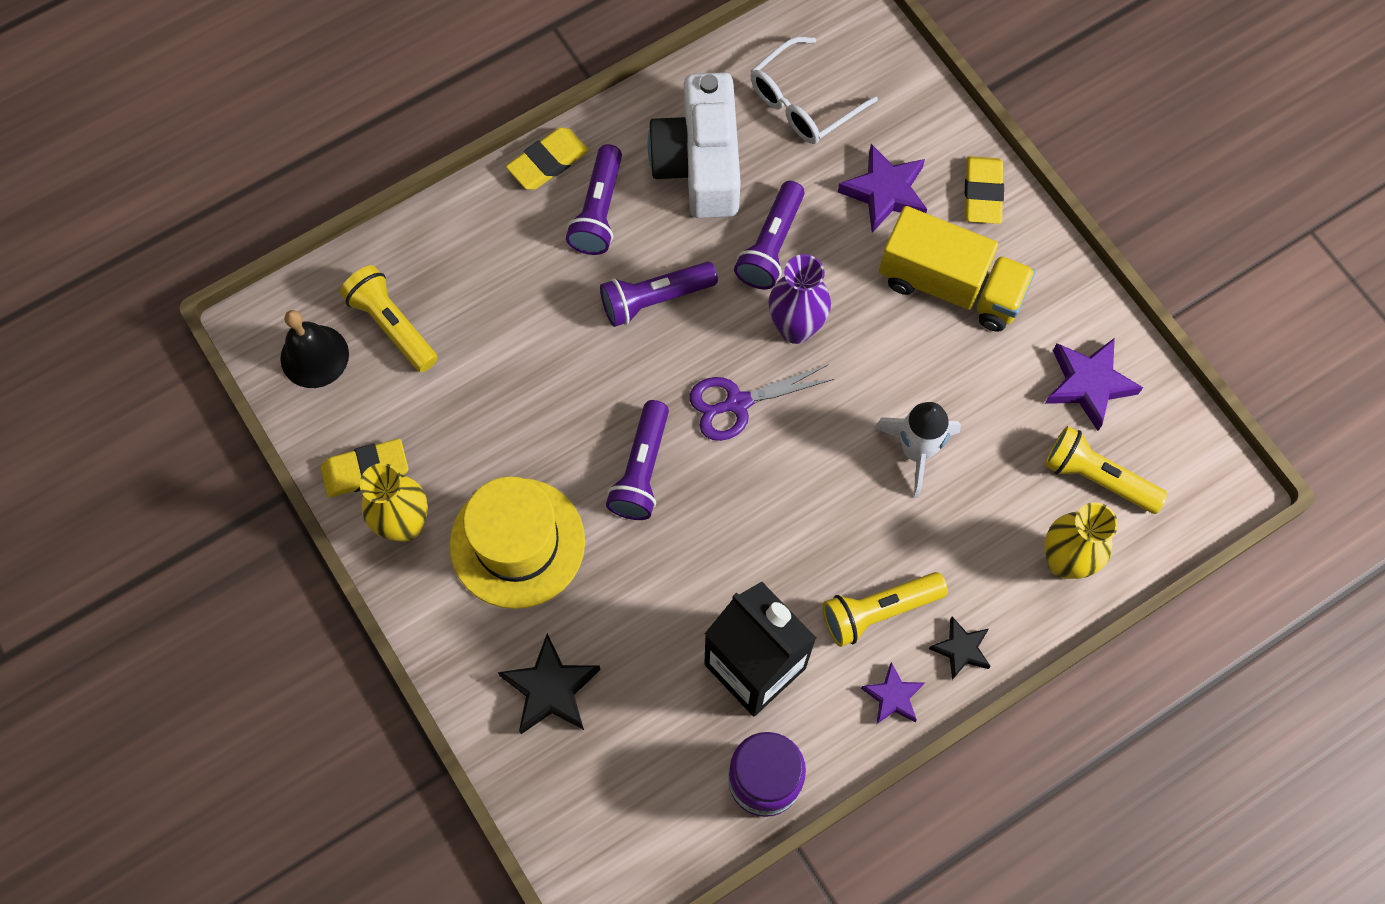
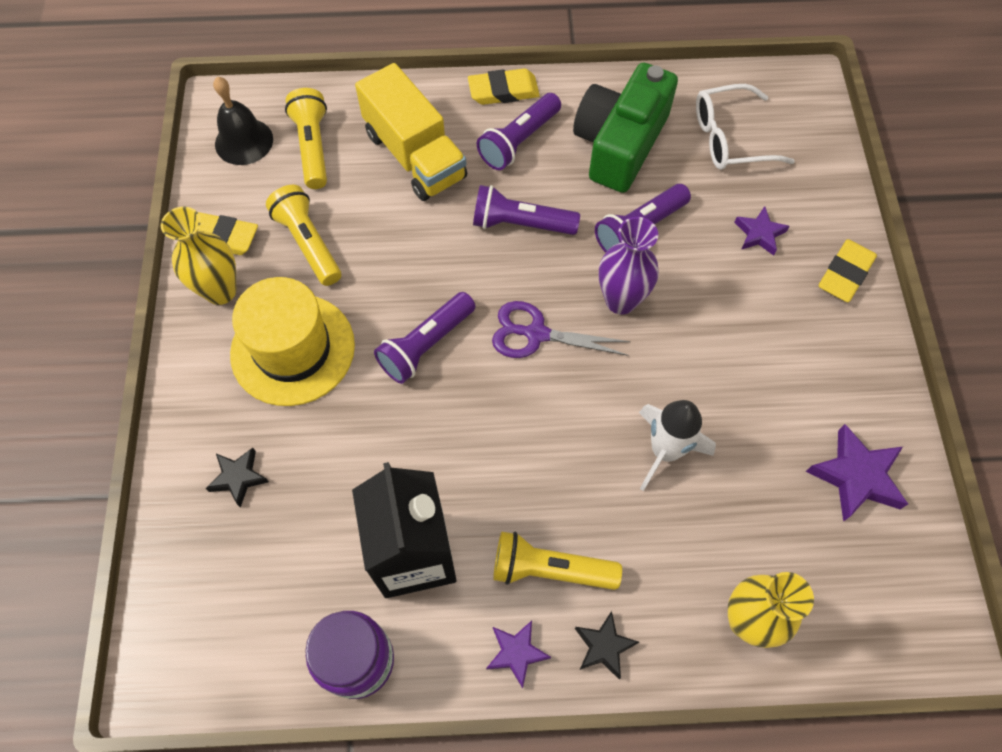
camera: 30 degrees right, 5 degrees down
(550, 689) = (238, 477): black star -> black star, size x0.62
(699, 163) = (619, 144): white camera -> green camera
(885, 192) = (759, 234): purple star -> purple star, size x0.62
(950, 286) = (774, 332): yellow truck -> yellow truck (415, 156)
(1097, 477) = (820, 562): yellow flashlight -> yellow flashlight (308, 243)

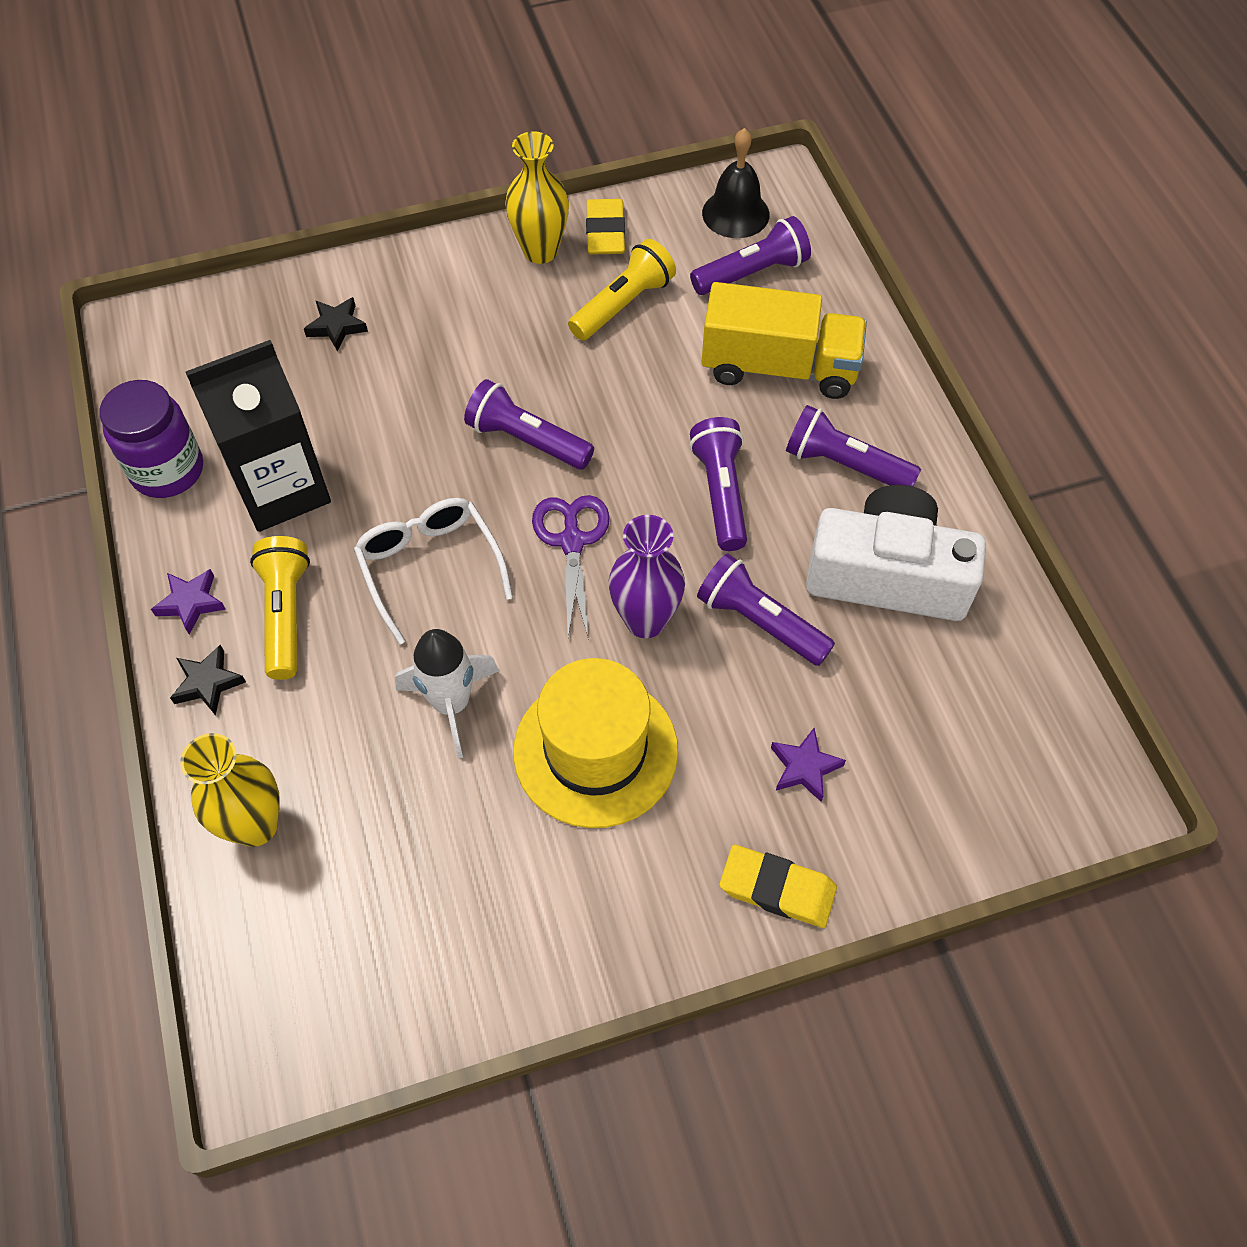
camera: 75 degrees right, 5 degrees down
(293, 349) = (489, 328): yellow hat -> yellow hat (595, 750)
(313, 147) = (752, 273): yellow flashlight -> purple flashlight
(415, 156) = (779, 367): yellow truck -> yellow truck turned 120 degrees counterclockwise
(503, 91) = (917, 431): yellow eraser -> none
(619, 144) = (888, 575): green camera -> white camera
(730, 138) = (955, 707): white glasses -> white glasses (430, 567)
(856, 476) = (466, 934): purple star -> none

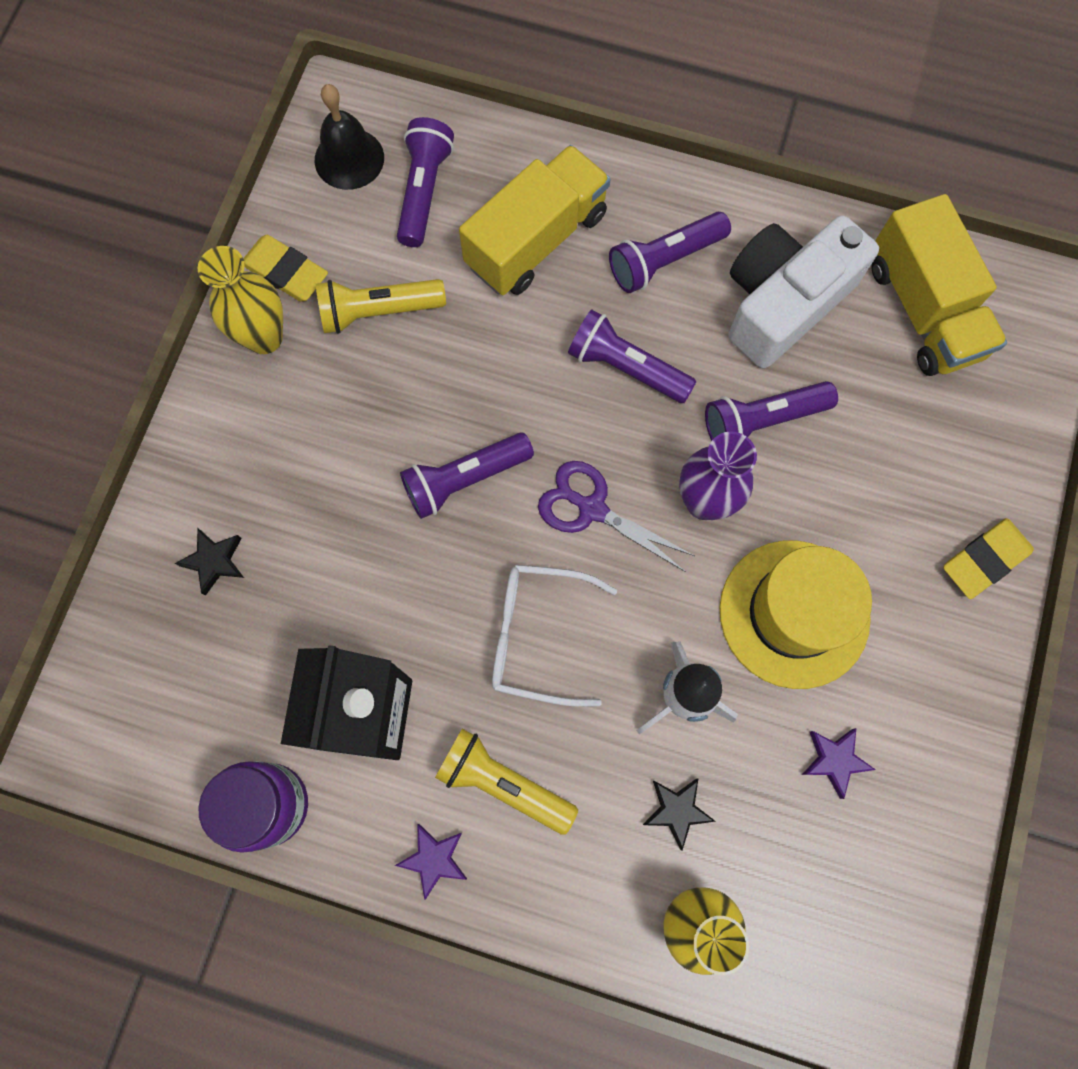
camera: 55 degrees left, 15 degrees up
(208, 683) = (528, 887): black star -> black star (677, 810)
(623, 305) = (378, 311): yellow flashlight -> yellow flashlight turned 90 degrees counterclockwise
(804, 767) = (903, 474): purple star -> purple star (834, 760)
(987, 692) = (923, 309): none -> yellow truck

